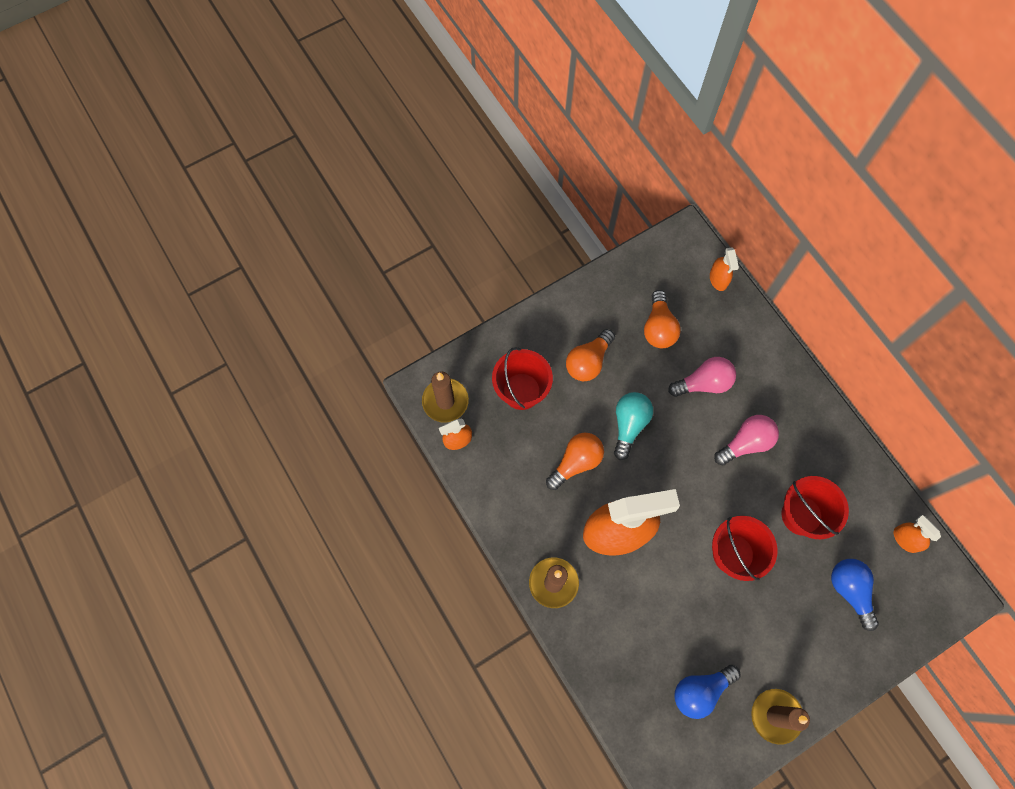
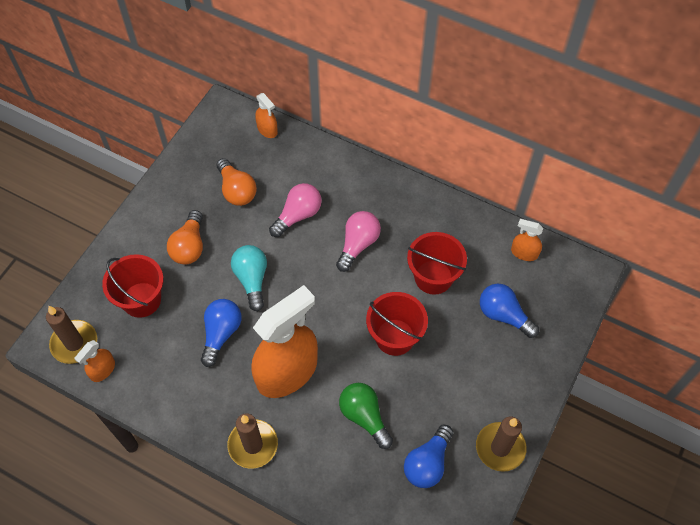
camera: 30 degrees left, 10 degrees down
(576, 462) = (221, 333): orange light bulb -> blue light bulb
(665, 614) = (364, 416): none -> green light bulb

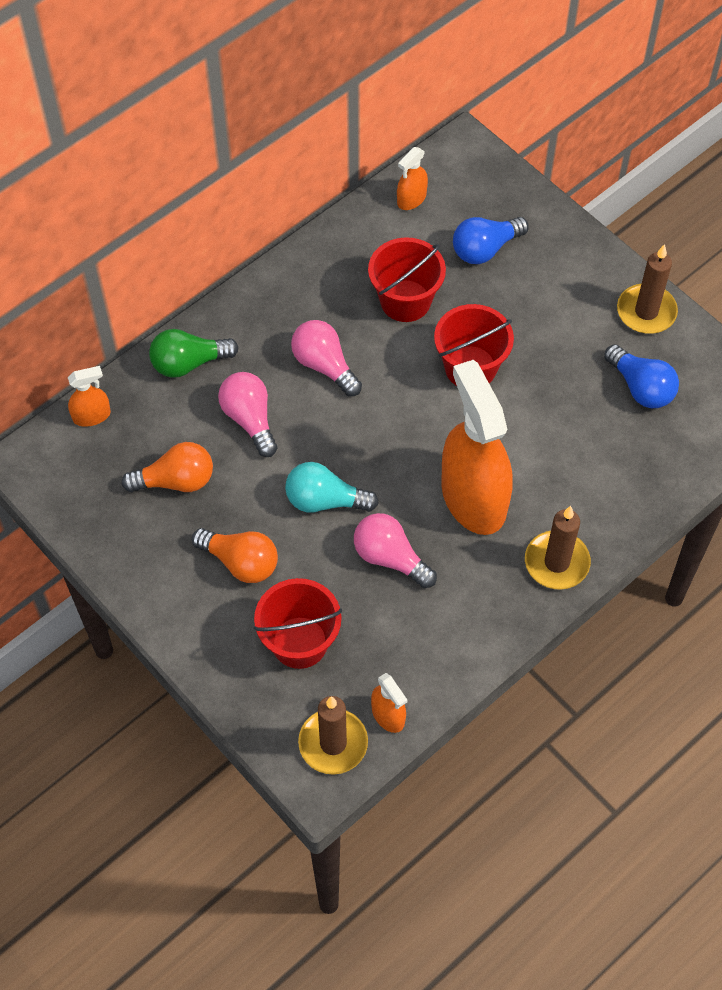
camera: 70 degrees left, 0 degrees up
(221, 333) = (390, 558): blue light bulb -> pink light bulb
(364, 416) = (562, 432): green light bulb -> green light bulb (188, 363)

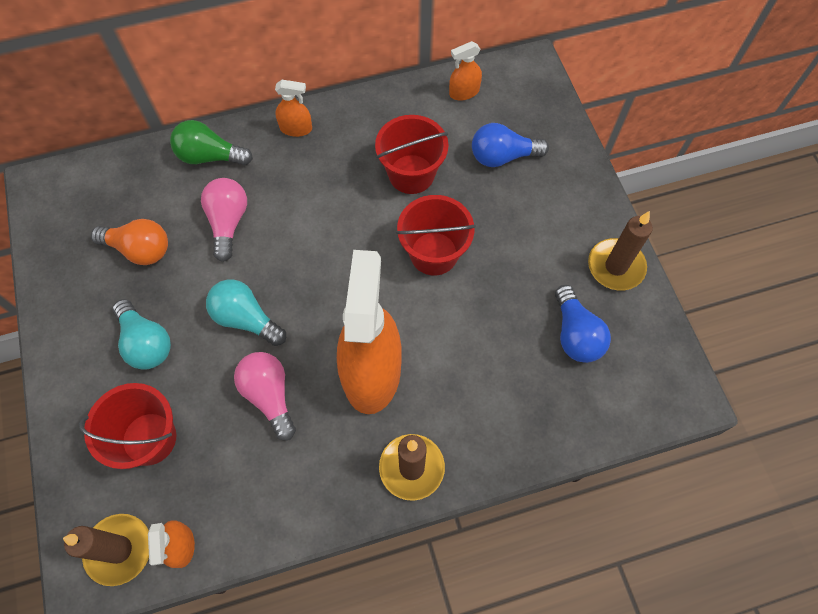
camera: 25 degrees right, 5 degrees up
(92, 416) = (111, 169): orange spray bottle -> orange spray bottle (296, 128)
(241, 562) = (146, 343): orange light bulb -> turquoise light bulb
(324, 365) = (314, 202): pink light bulb -> none

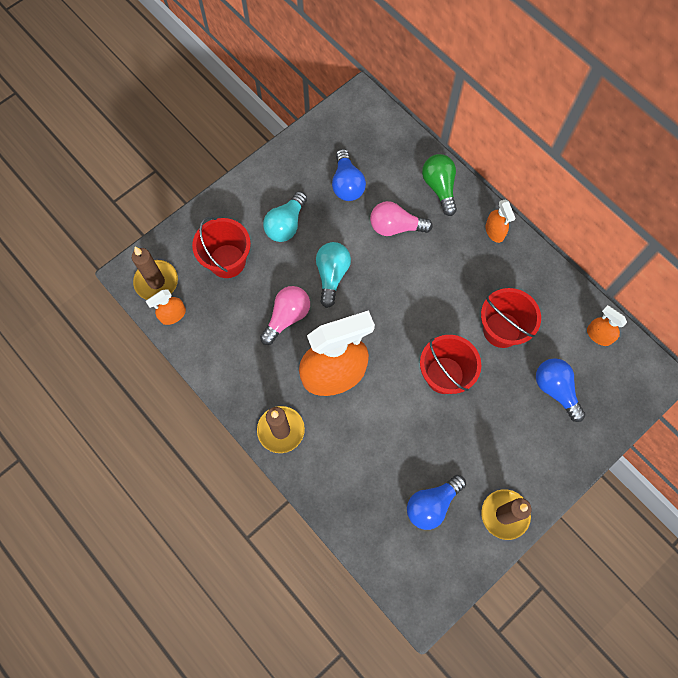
camera: 65 degrees right, 5 degrees up
(140, 249) = (347, 184): orange light bulb -> blue light bulb
(228, 222) = (395, 227): pink light bulb -> pink light bulb turned 150 degrees counterclockwise

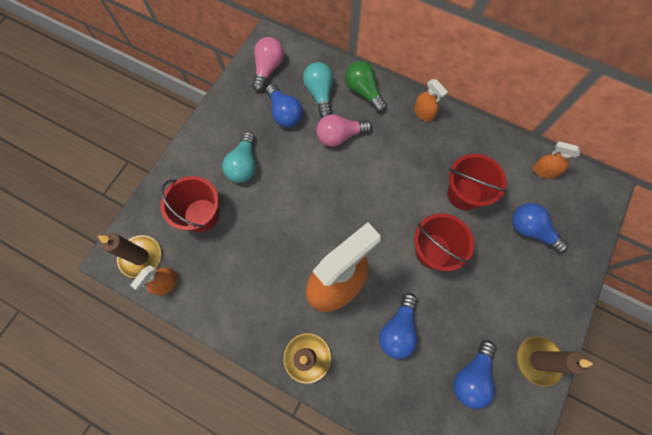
camera: 20 degrees left, 0 degrees up
(287, 317) = (274, 248): pink light bulb -> pink light bulb (268, 69)
(332, 275) = (301, 196): turquoise light bulb -> turquoise light bulb (320, 94)
(378, 436) = (398, 330): none -> blue light bulb

